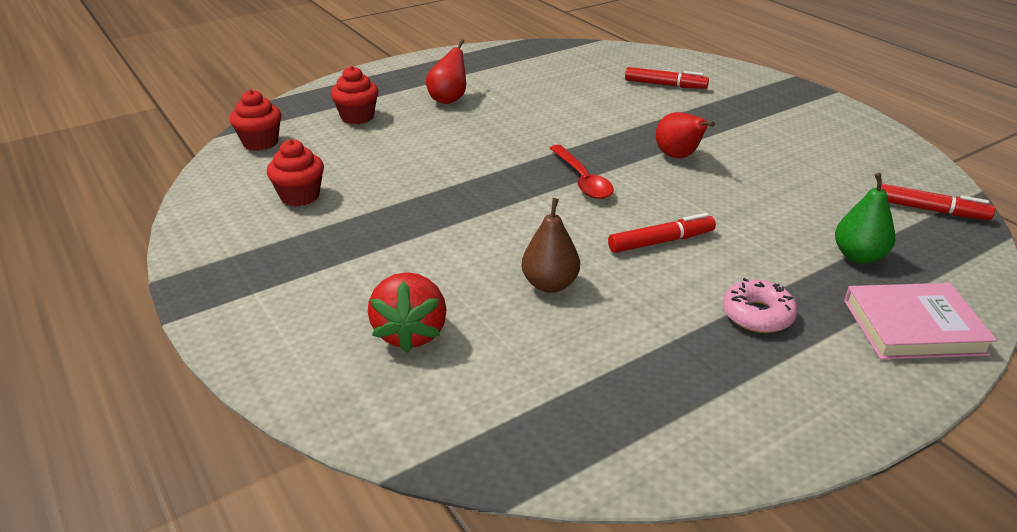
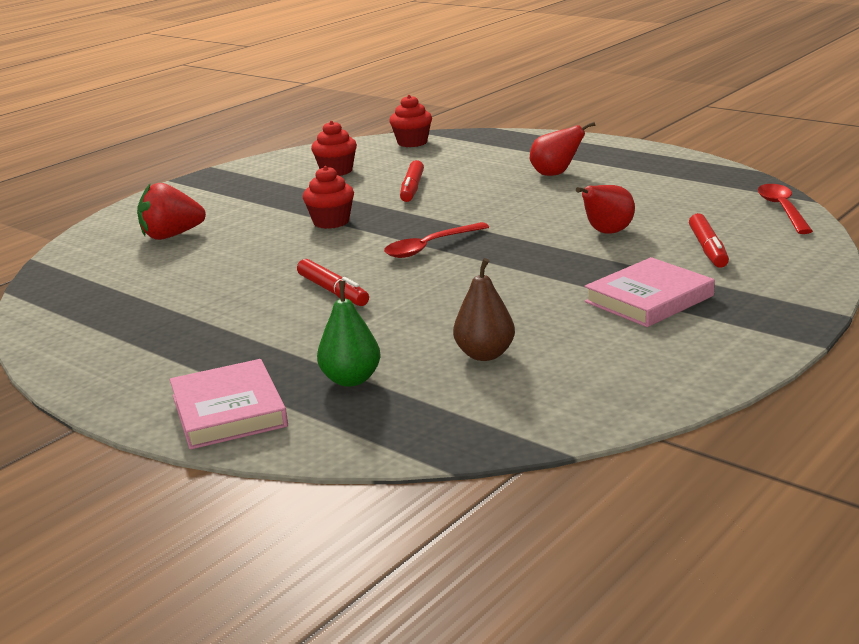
camera: 75 degrees right, 10 degrees down
(357, 117) = (485, 156): red cupcake -> red cupcake (331, 222)
(550, 284) = (246, 263): brown pear -> brown pear (485, 354)
(609, 50) = (782, 209): none -> red spoon
(678, 156) = (515, 278): red pear -> red pear (606, 233)
(745, 120) = (649, 299): none -> pink book
(757, 315) = (228, 341): pink donut -> none
(929, 210) = (486, 417): red marker -> red marker (412, 188)

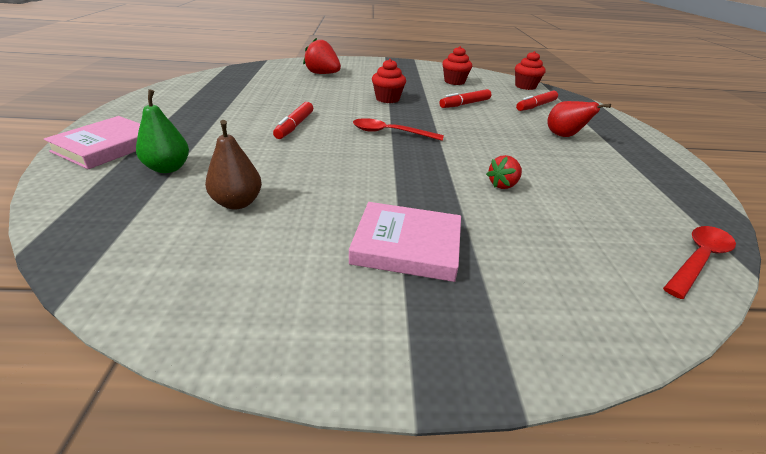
camera: 45 degrees right, 10 degrees up
(606, 233) = (503, 185): red pear -> red strawberry
(708, 248) = (547, 243): red marker -> red marker (536, 106)

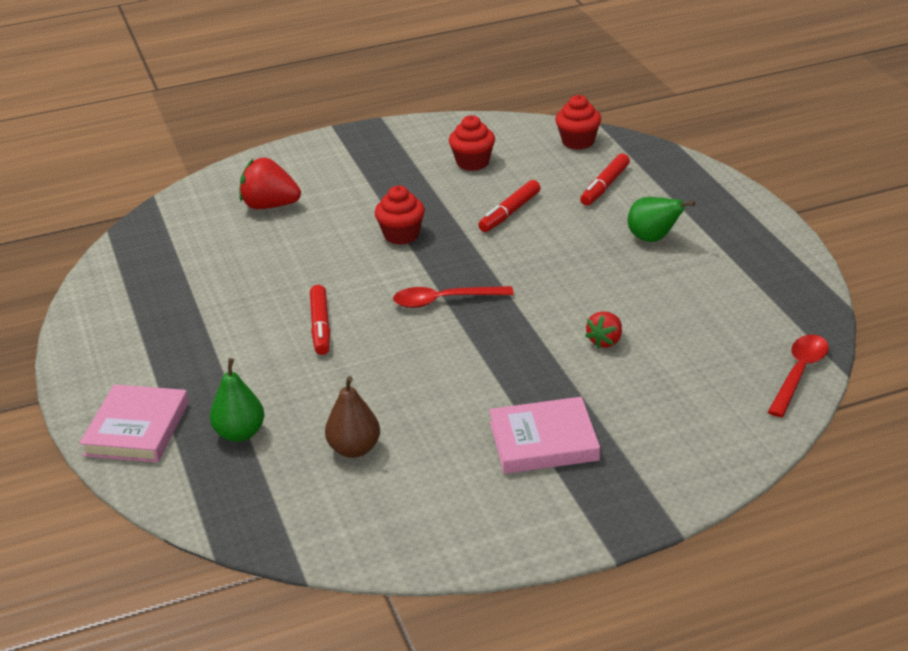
camera: 15 degrees left, 0 degrees up
(564, 136) = (653, 239): red pear -> green pear

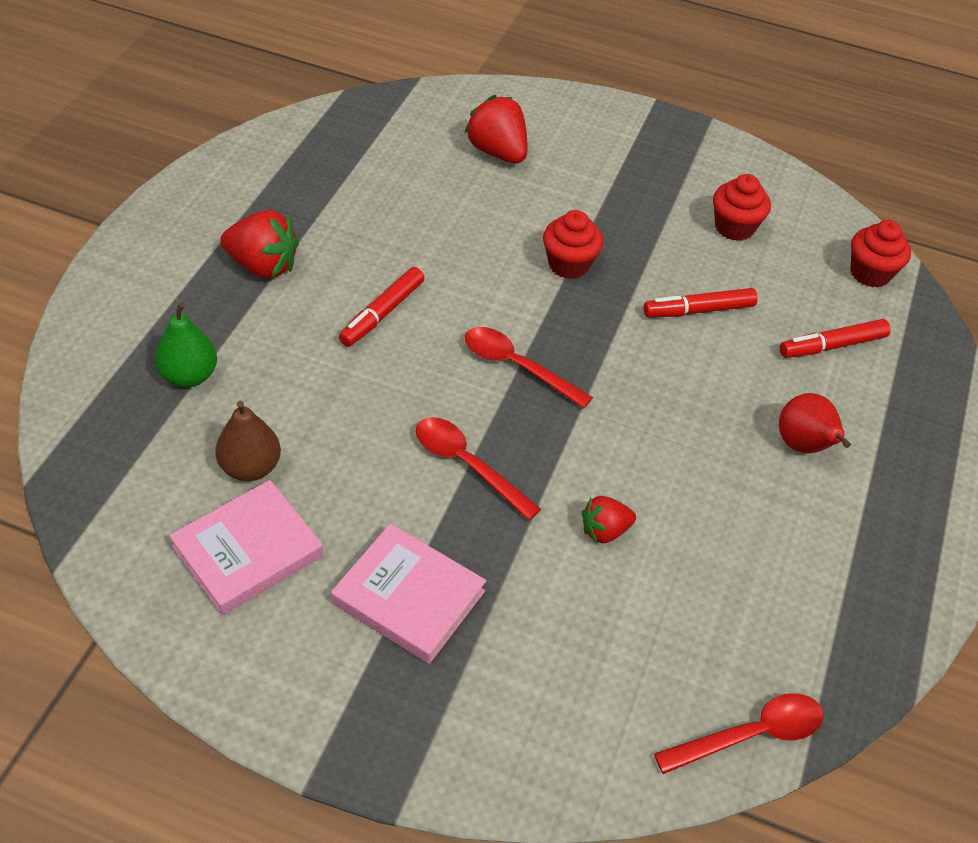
camera: 35 degrees right, 15 degrees up
(137, 429) = (127, 308): pink book -> pink book (248, 551)
(200, 351) = (263, 266): none -> red strawberry
(485, 363) = (467, 465): none -> red spoon
(653, 239) = (803, 446): green pear -> red pear

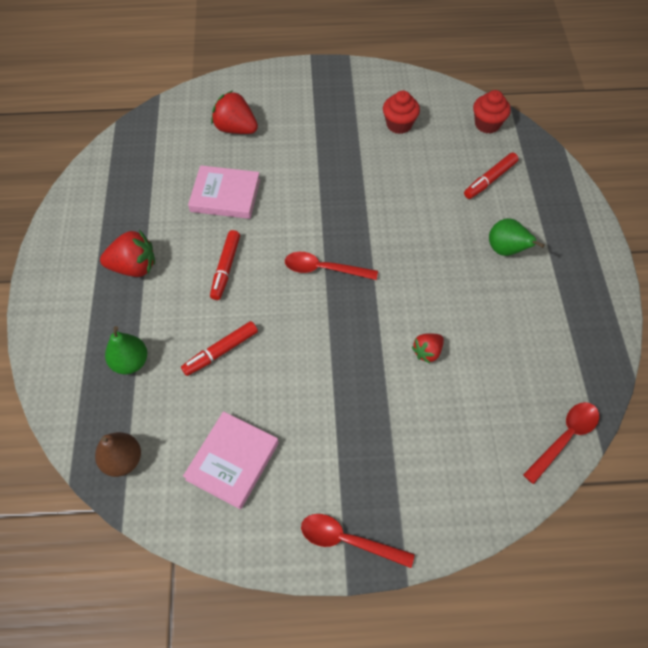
camera: 20 degrees left, 10 degrees up
(250, 467) = (203, 406): brown pear -> brown pear (123, 460)
(408, 597) = (341, 445): pink book -> pink book (225, 195)
(467, 465) = (329, 346): red spoon -> red spoon (348, 540)
(569, 264) = (318, 188): red cupcake -> none
(699, 310) = (407, 188): red marker -> red marker (221, 351)
(803, 446) = (506, 250): red pear -> green pear

